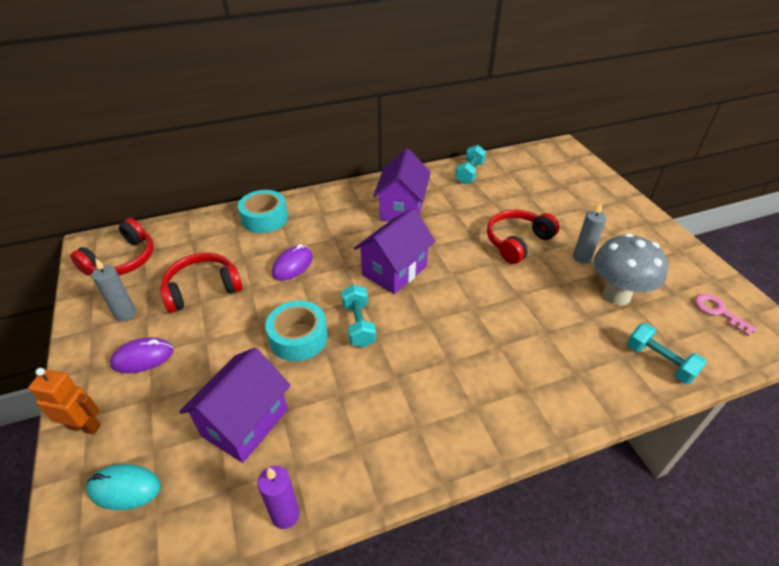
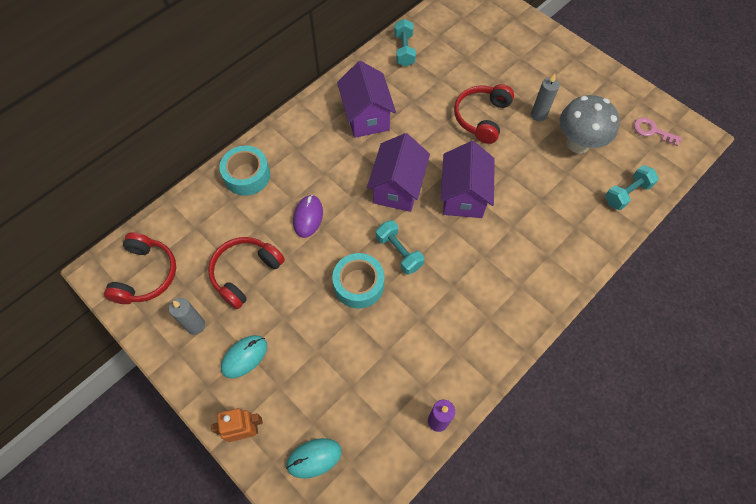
camera: 25 degrees left, 20 degrees up
(143, 358) = (244, 357): purple mouse -> turquoise mouse
(245, 422) = (365, 371): purple house -> purple house (463, 196)
(659, 362) = (627, 193): turquoise dumbbell -> turquoise dumbbell turned 60 degrees counterclockwise

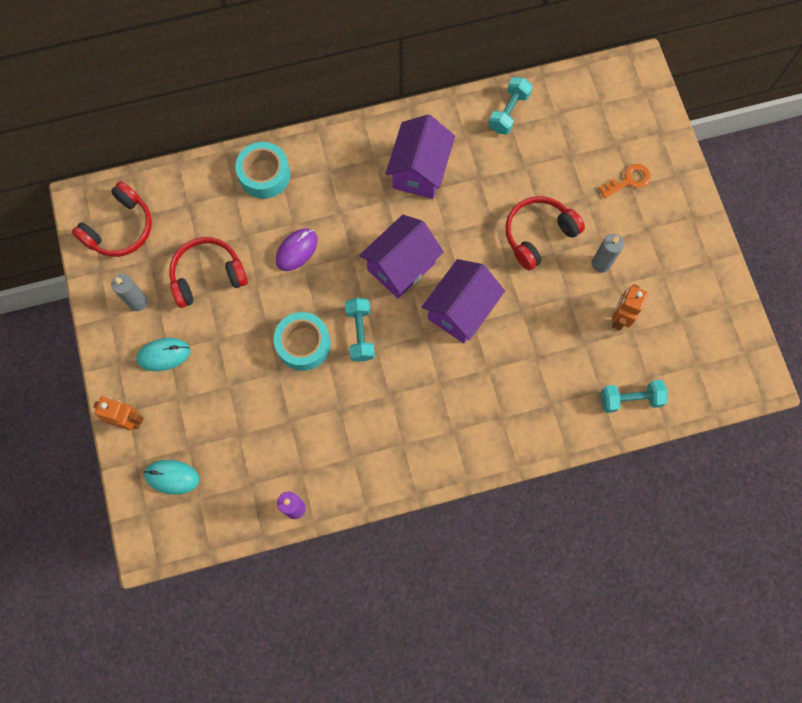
camera: 30 degrees right, 10 degrees up
(517, 55) = (629, 180): none -> orange key
(578, 144) = (619, 318): grey mushroom -> orange robot
(652, 131) = (711, 347): pink key -> none

